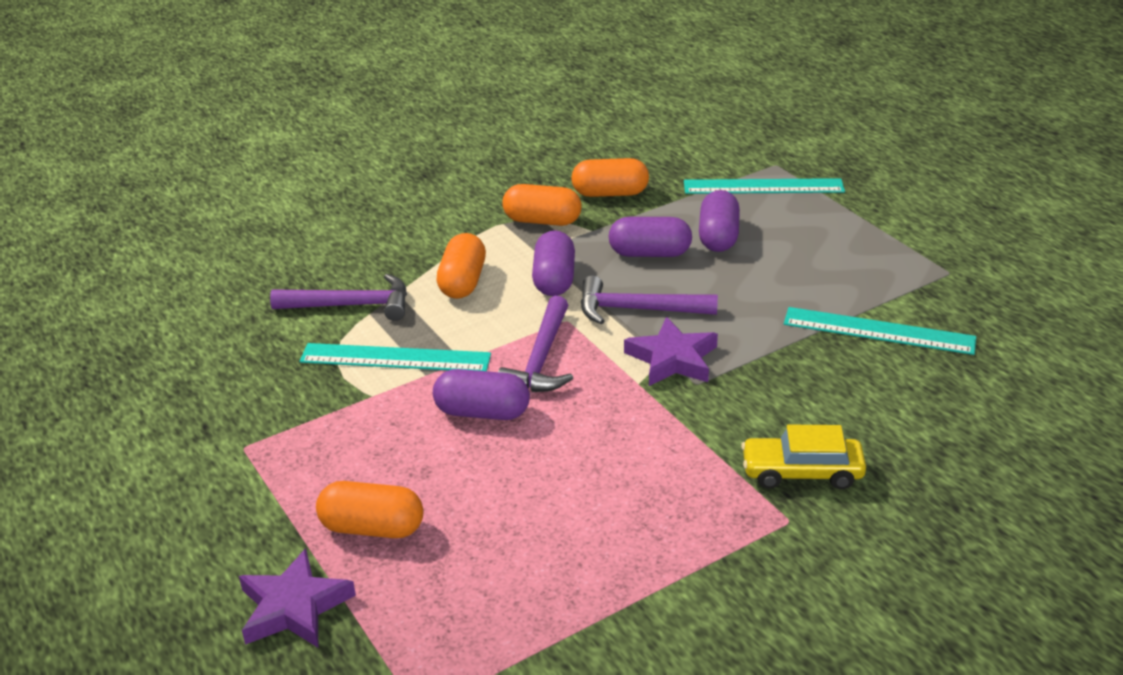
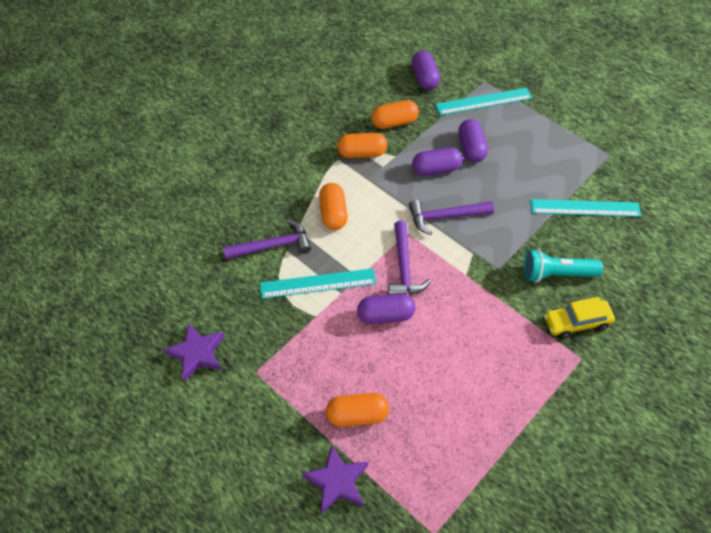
camera: 15 degrees left, 20 degrees up
(554, 279) = (387, 201): purple capsule -> purple capsule (424, 78)
(672, 359) = (478, 252): purple star -> purple star (197, 353)
(793, 405) = (556, 274): none -> turquoise flashlight

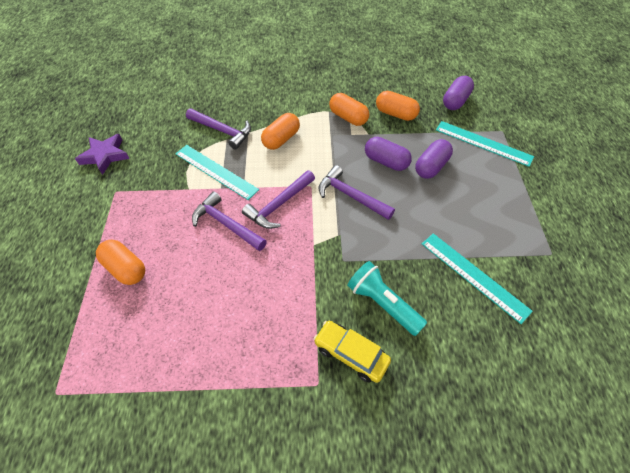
camera: 45 degrees right, 0 degrees up
(337, 481) = (59, 296): purple star -> none
(385, 315) = (226, 224): purple capsule -> purple hammer

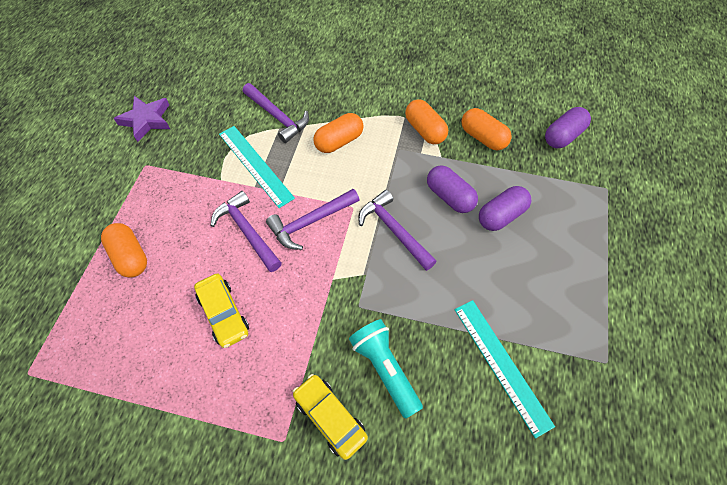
camera: 15 degrees right, 5 degrees up
(228, 295) = (223, 314): none -> yellow car
(483, 143) = (577, 199): turquoise ruler -> none

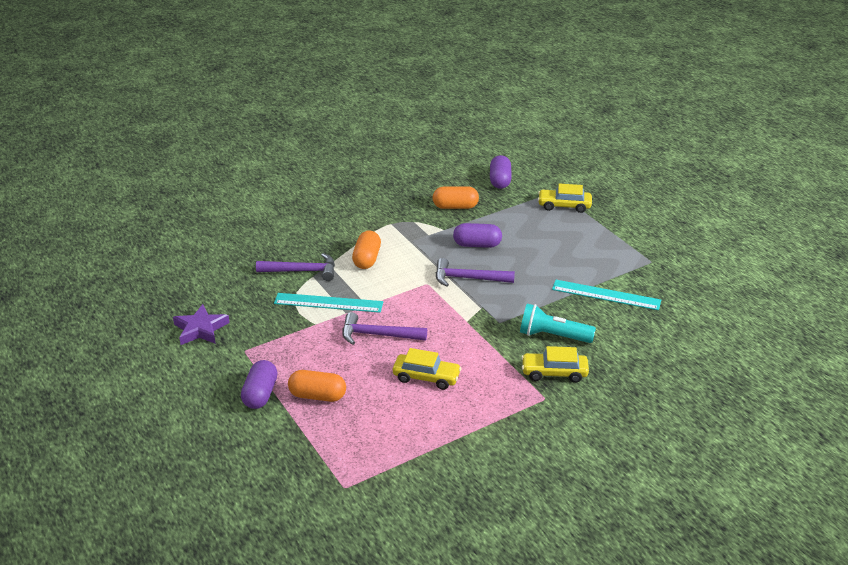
camera: 45 degrees left, 25 degrees down
(310, 222) = (411, 306): purple hammer -> none
(425, 130) = (414, 223): orange capsule -> none
(501, 215) = (518, 236): purple capsule -> purple capsule (260, 394)
(594, 213) = (564, 206): none -> yellow car

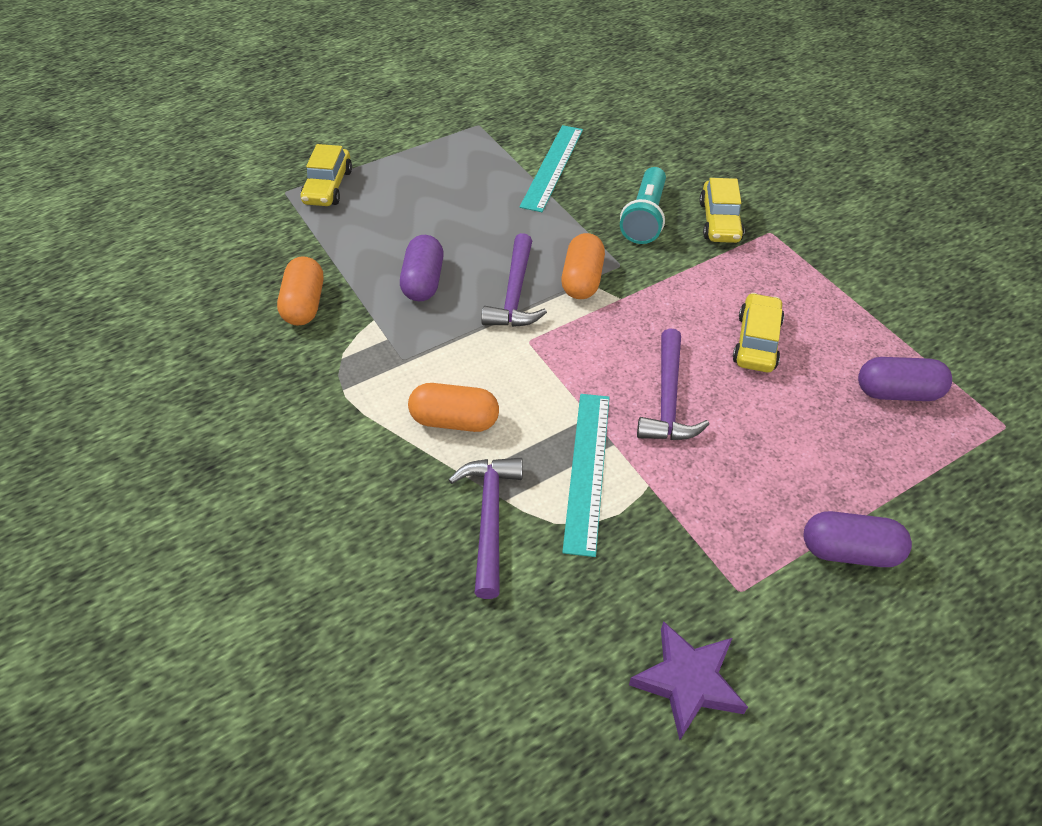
camera: 90 degrees left, 15 degrees up
(317, 396) = (831, 469): orange capsule -> orange capsule (582, 280)
(500, 181) = (234, 249): purple capsule -> purple capsule (897, 392)

